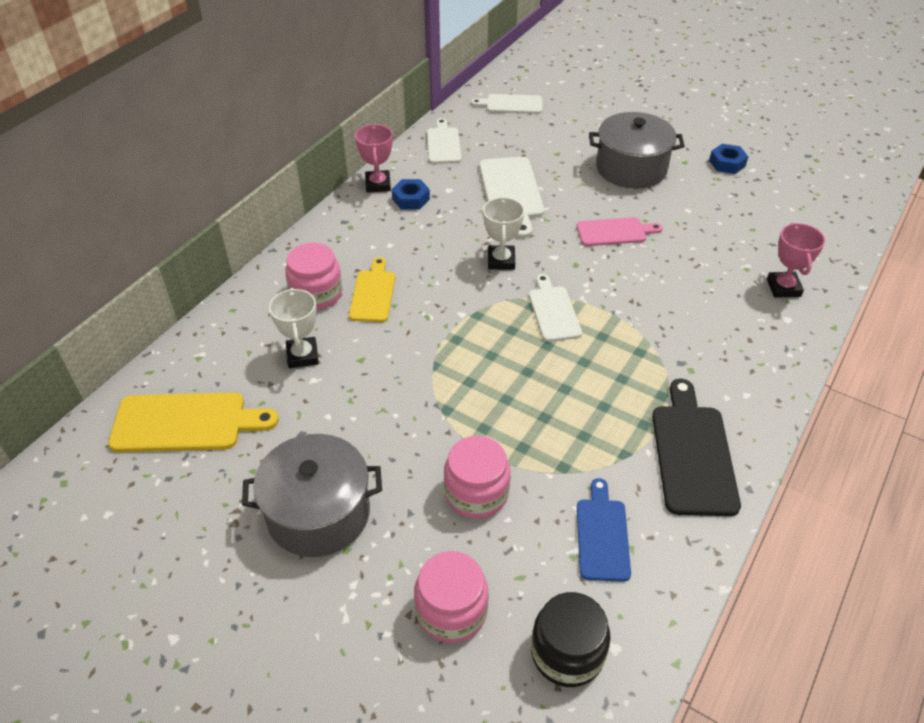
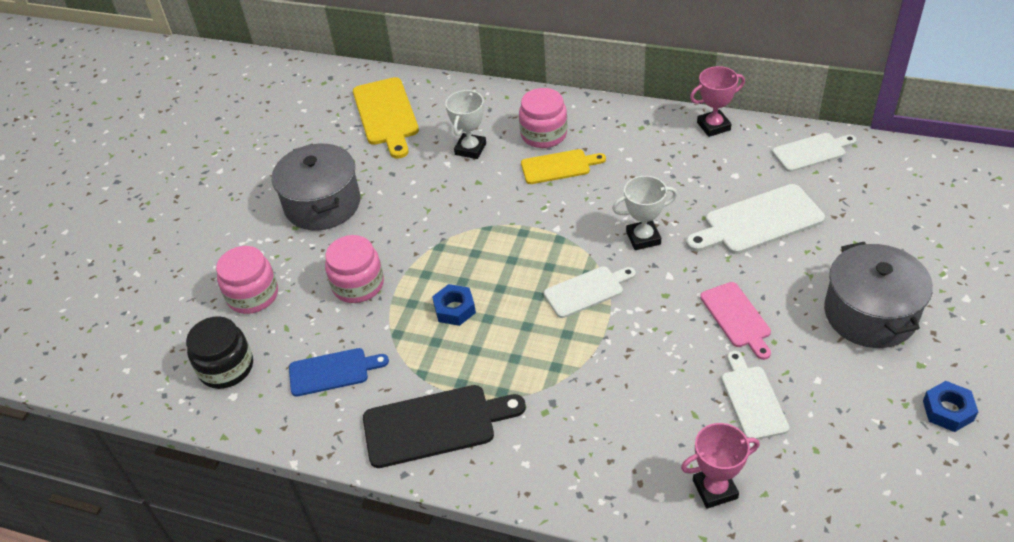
camera: 80 degrees right, 0 degrees up
(302, 355) = (470, 149): white trophy -> white trophy turned 45 degrees counterclockwise
(411, 199) = (704, 153): blue nut -> blue nut (454, 309)
(511, 104) = (930, 185): white cutting board -> white cutting board (752, 399)

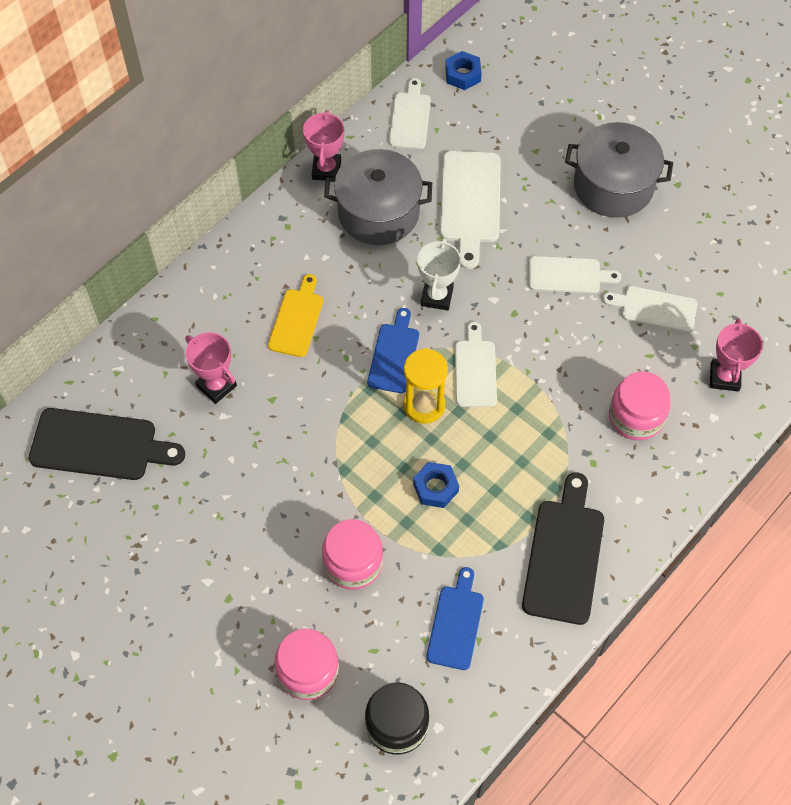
camera: 70 degrees left, 15 degrees up
(322, 204) = (209, 559): grey pot -> grey pot (378, 212)
(386, 114) = (99, 445): yellow cutting board -> black cutting board
(470, 149) = (216, 386): white trophy -> pink trophy
(529, 271) = (424, 405): none -> yellow hourglass
(544, 134) = (240, 311): pink jar -> pink jar (636, 417)
(566, 234) = (394, 355): none -> blue cutting board
(737, 318) = (568, 275): pink cutting board -> white cutting board
(948, 410) = (725, 193): blue nut -> blue nut (463, 74)

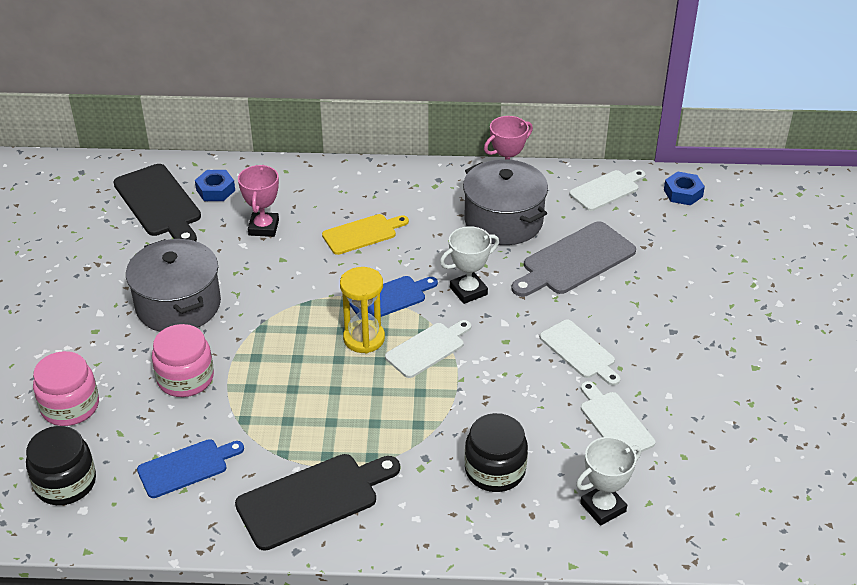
camera: 50 degrees right, 20 degrees down
(435, 487) = (297, 386): blue nut -> blue nut (215, 190)
(470, 202) = (575, 261): white cutting board -> grey cutting board
(613, 185) = (699, 330): grey pot -> grey pot (178, 305)
(636, 417) = (495, 470): pink jar -> black jar
(724, 377) = (603, 507): pink trophy -> white trophy

